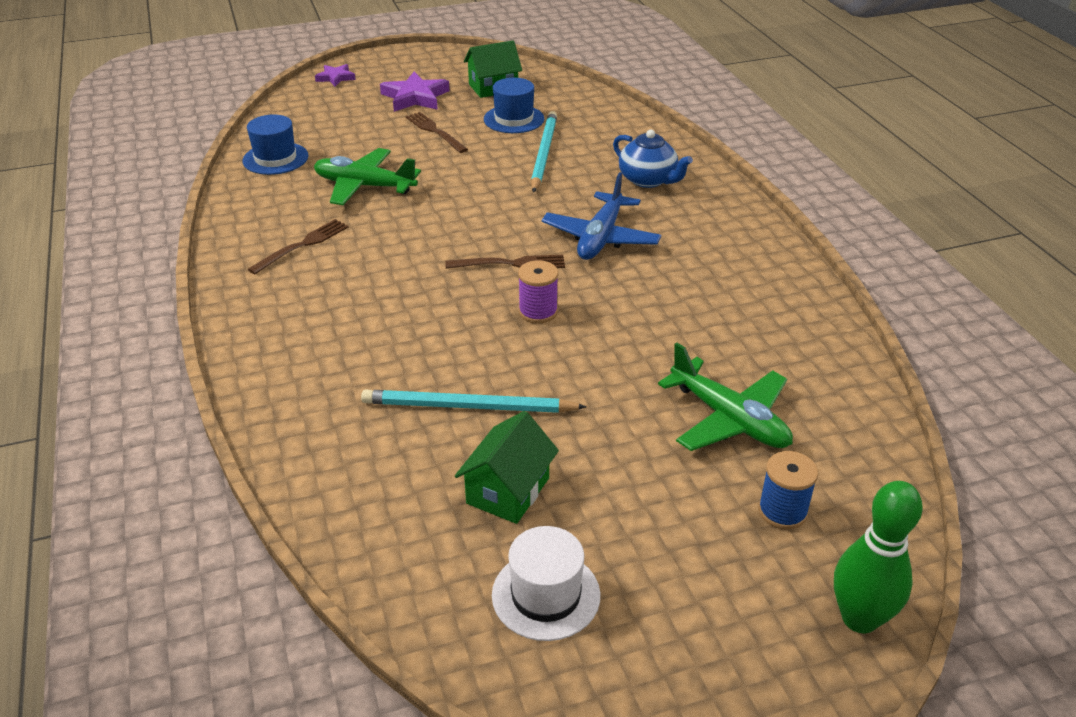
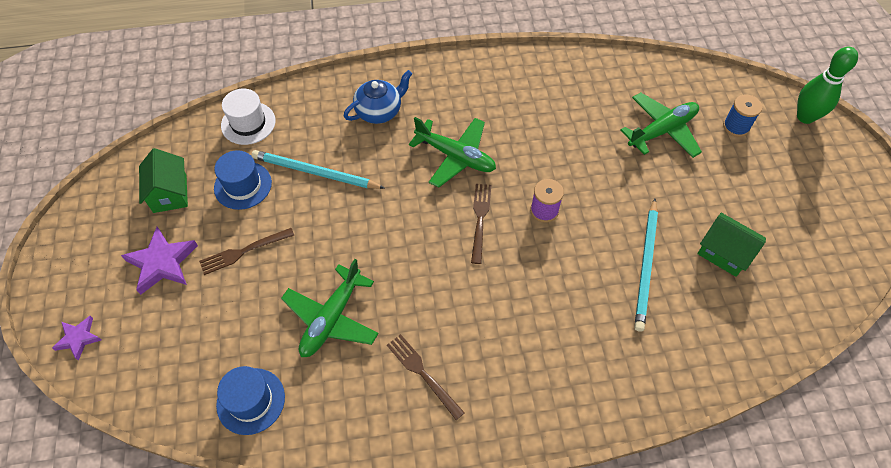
camera: 80 degrees left, 20 degrees up
(546, 595) = (803, 245): white hat -> white hat (248, 123)
(601, 238) = (455, 156): blue plane -> green plane

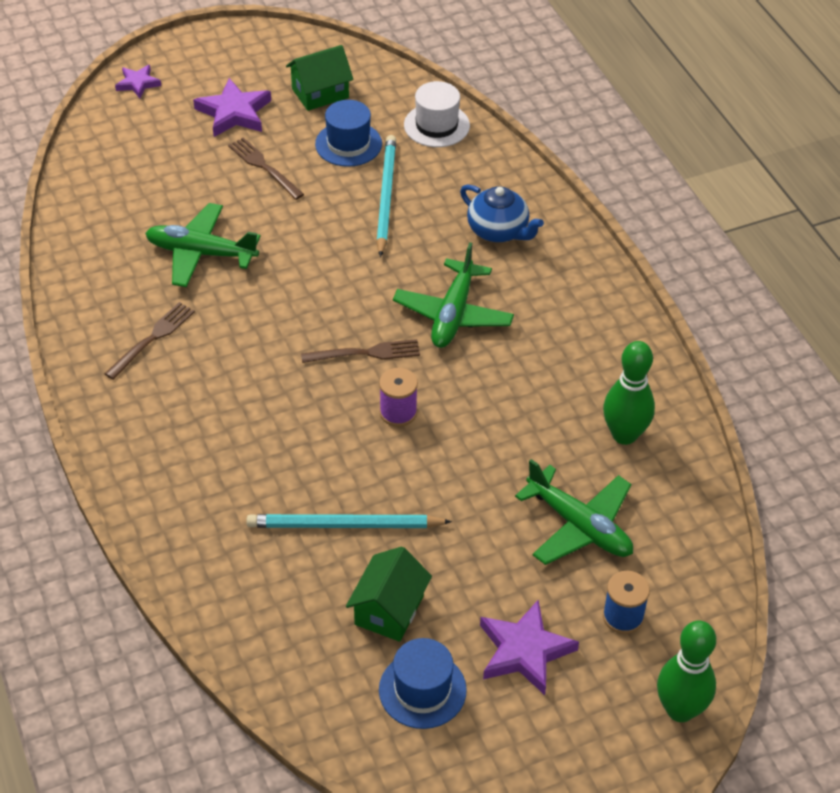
camera: 75 degrees right, 10 degrees down
(251, 401) = (97, 216): blue hat -> blue hat (422, 690)
(589, 89) = (624, 435): none -> green bowling pin
(761, 183) = (524, 651): none -> purple star

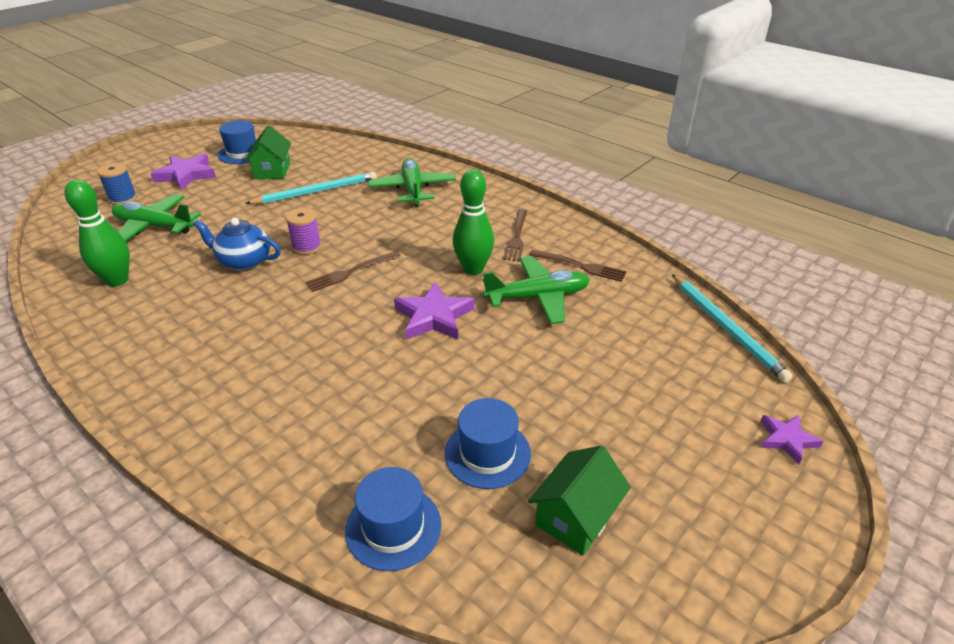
camera: 155 degrees right, 10 degrees down
(234, 113) = (647, 444): purple star -> purple star (434, 317)
(263, 167) = (556, 391): brown fork -> brown fork (581, 266)
(386, 196) = (406, 404): turquoise pencil -> turquoise pencil (726, 328)
(436, 125) = (393, 527): white hat -> blue hat
(453, 314) = (287, 319): green plane -> green plane (413, 189)
(498, 231) = (264, 409): blue teapot -> blue teapot (244, 261)
(680, 710) = (89, 176): green bowling pin -> green bowling pin (473, 269)

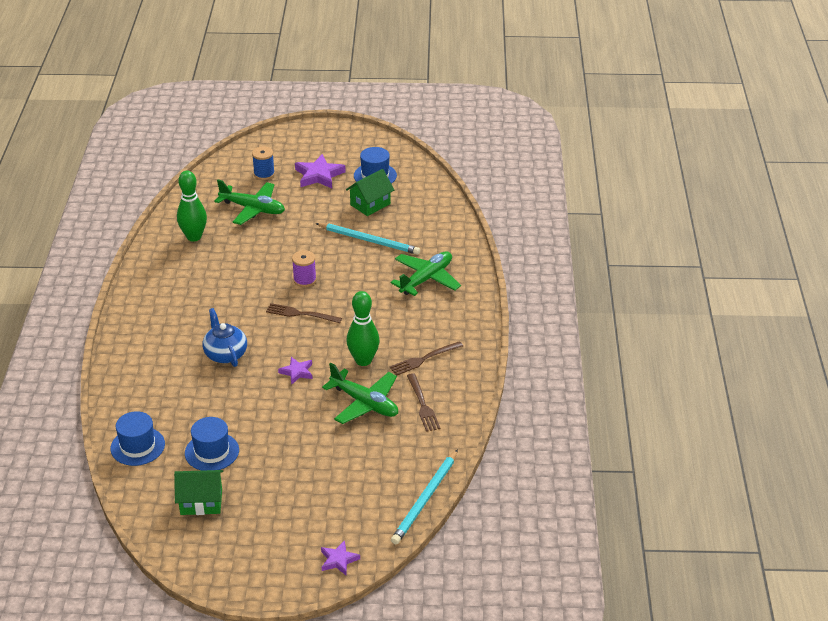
camera: 50 degrees right, 0 degrees up
(154, 227) = (253, 209): green plane -> green plane turned 135 degrees clockwise
(244, 261) = (262, 267): blue teapot -> blue teapot (225, 354)
(434, 317) = (297, 372): purple star -> purple star, size x0.59

